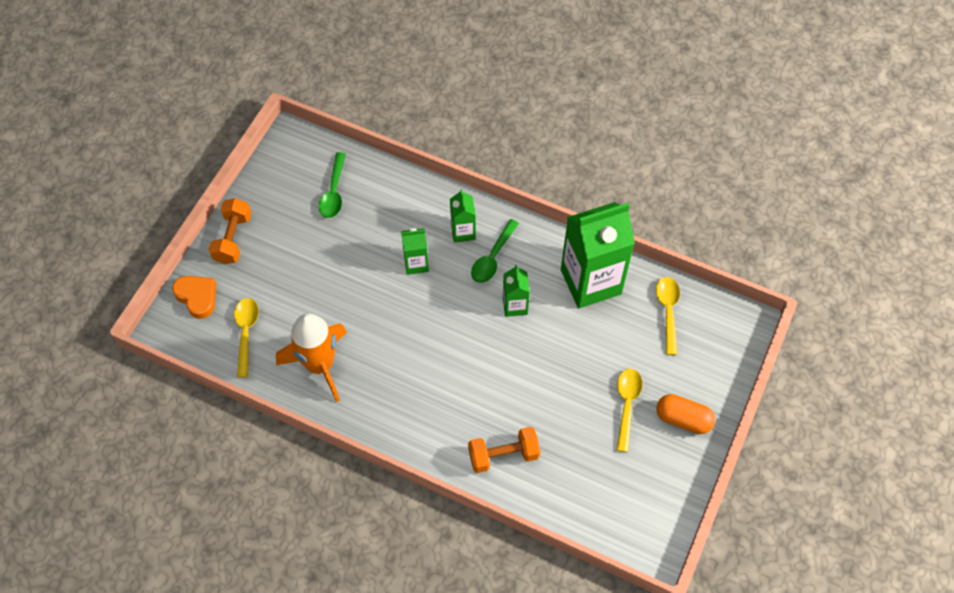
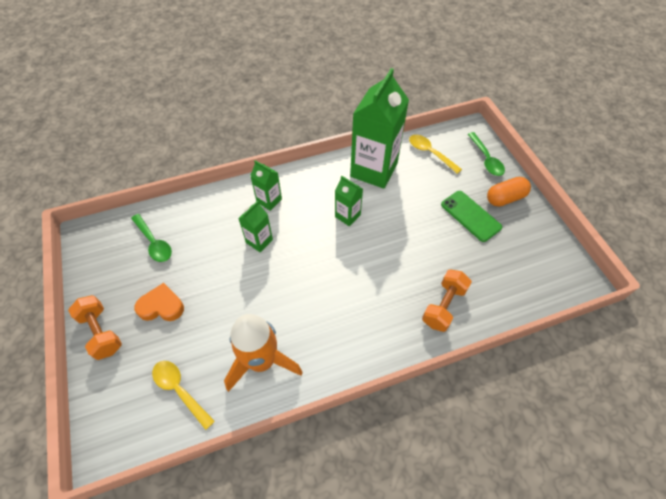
camera: 45 degrees left, 5 degrees down
(197, 297) = (110, 400): orange heart -> orange heart (161, 306)
(492, 258) = (304, 201): green spoon -> green spoon (486, 159)
(627, 405) = (470, 216): yellow spoon -> green phone

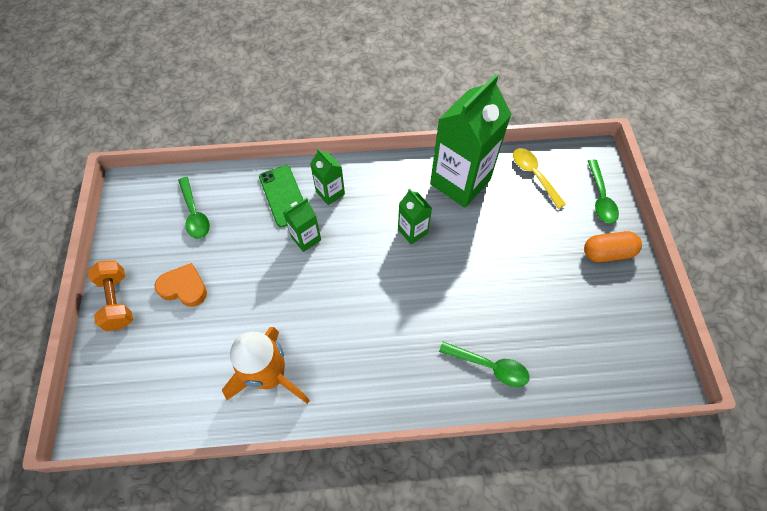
camera: 15 degrees right, 5 degrees up
(180, 390) = (178, 385): yellow spoon -> none
(443, 306) = (489, 366): orange dumbbell -> green spoon
(470, 216) = (557, 265): green phone -> green phone (283, 196)

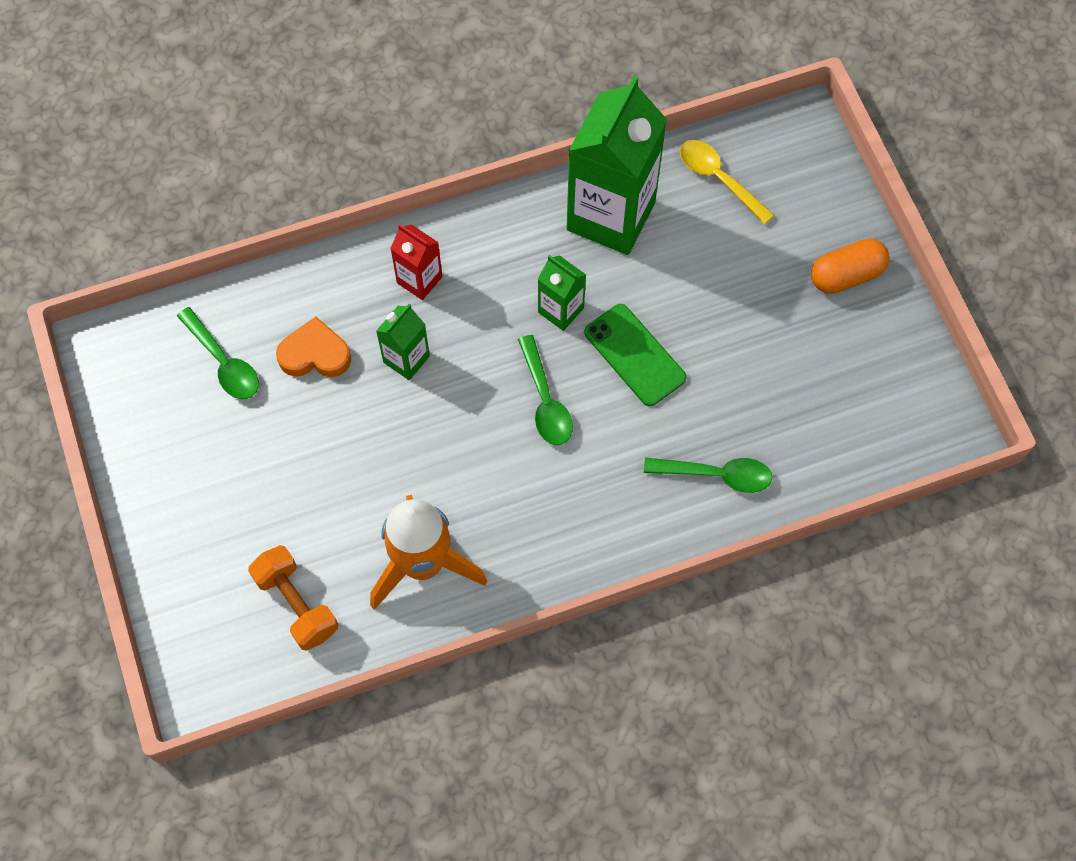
camera: 15 degrees left, 5 degrees up
(117, 301) = (162, 518): orange dumbbell -> orange dumbbell (296, 604)
(184, 288) = (253, 475): orange heart -> orange heart (315, 354)
(283, 196) = (349, 302): green phone -> green phone (634, 355)
(330, 193) = (419, 280): green carton -> red carton
(600, 198) = (823, 192): green spoon -> green spoon (545, 401)

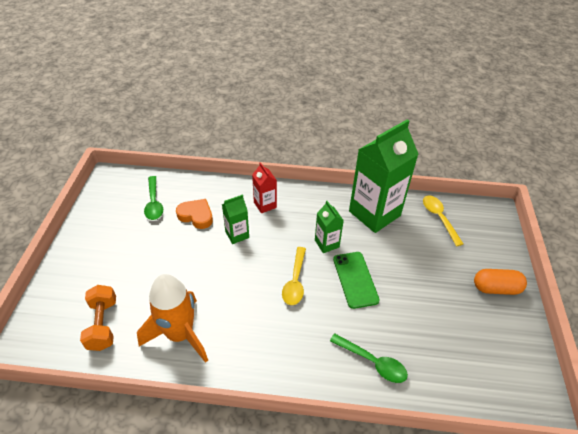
camera: 25 degrees right, 20 degrees down
(545, 401) = (295, 281): green spoon -> yellow spoon

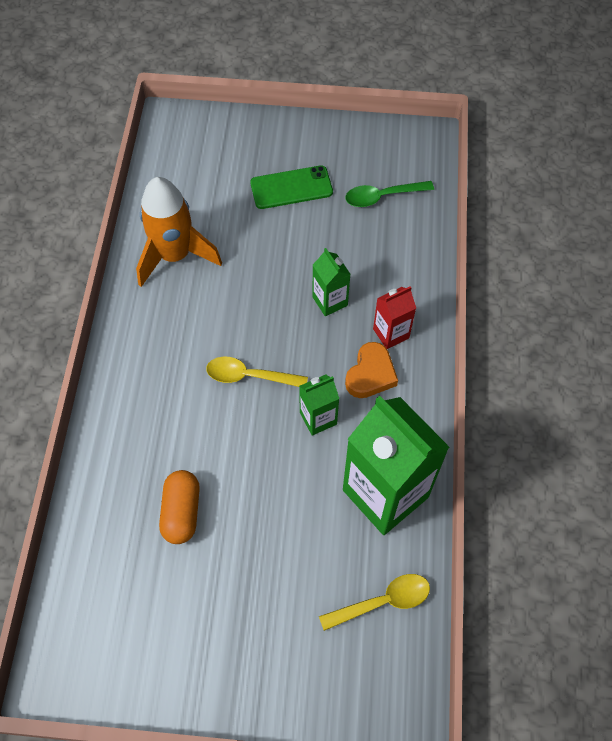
camera: 90 degrees right, 15 degrees up
(103, 324) = (191, 181): orange dumbbell -> none
(196, 216) = (362, 249): orange heart -> orange heart (370, 374)
(355, 279) = (253, 454): green phone -> green phone (291, 187)
(373, 362) = (125, 467): green spoon -> none
(496, 288) = (236, 665): orange capsule -> orange capsule (182, 512)

